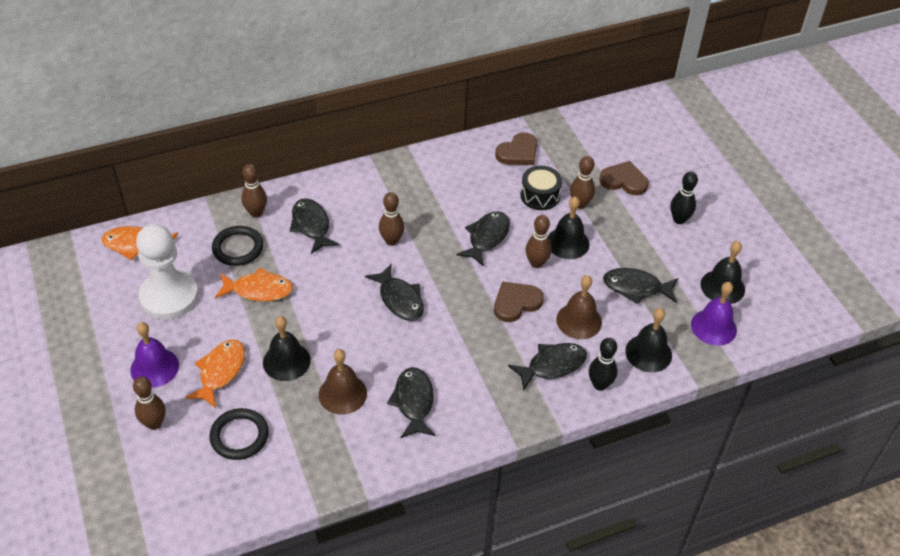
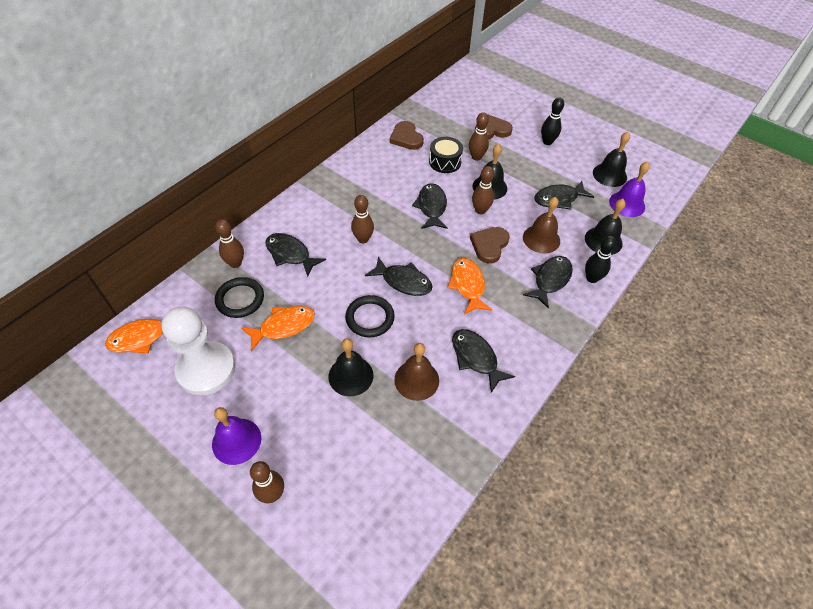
camera: 30 degrees left, 5 degrees up
(220, 372) = (300, 414): orange fish -> orange fish (467, 285)
(239, 436) = (358, 463): black ring -> black ring (370, 318)
(518, 152) = (406, 138): brown heart -> brown heart turned 135 degrees clockwise

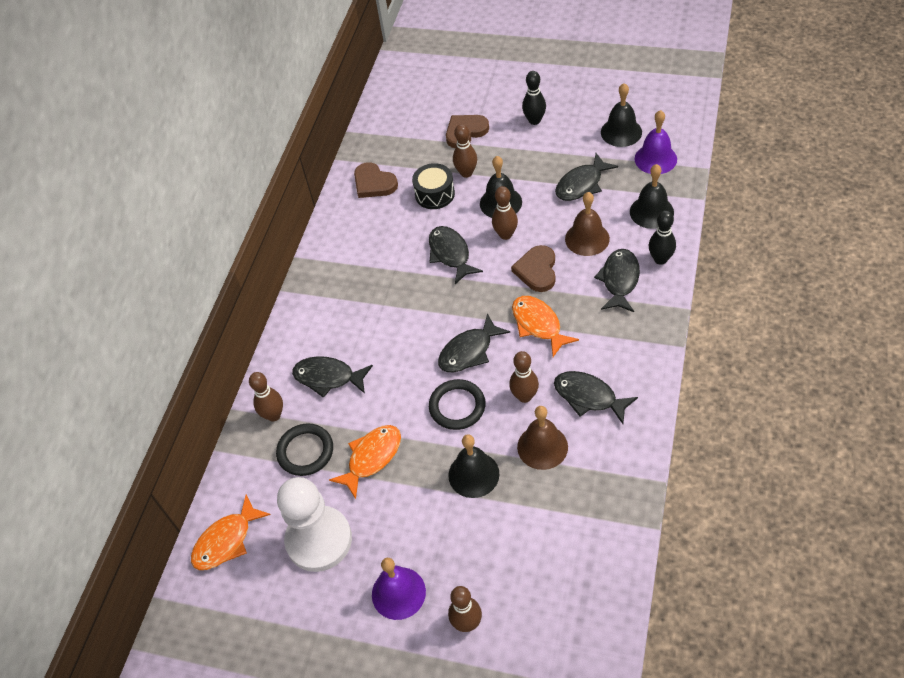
camera: 15 degrees left, 0 degrees up
(363, 239) = (397, 324): brown bowling pin -> brown bowling pin (524, 396)
(403, 281) = (469, 351): black fish -> black fish turned 135 degrees clockwise

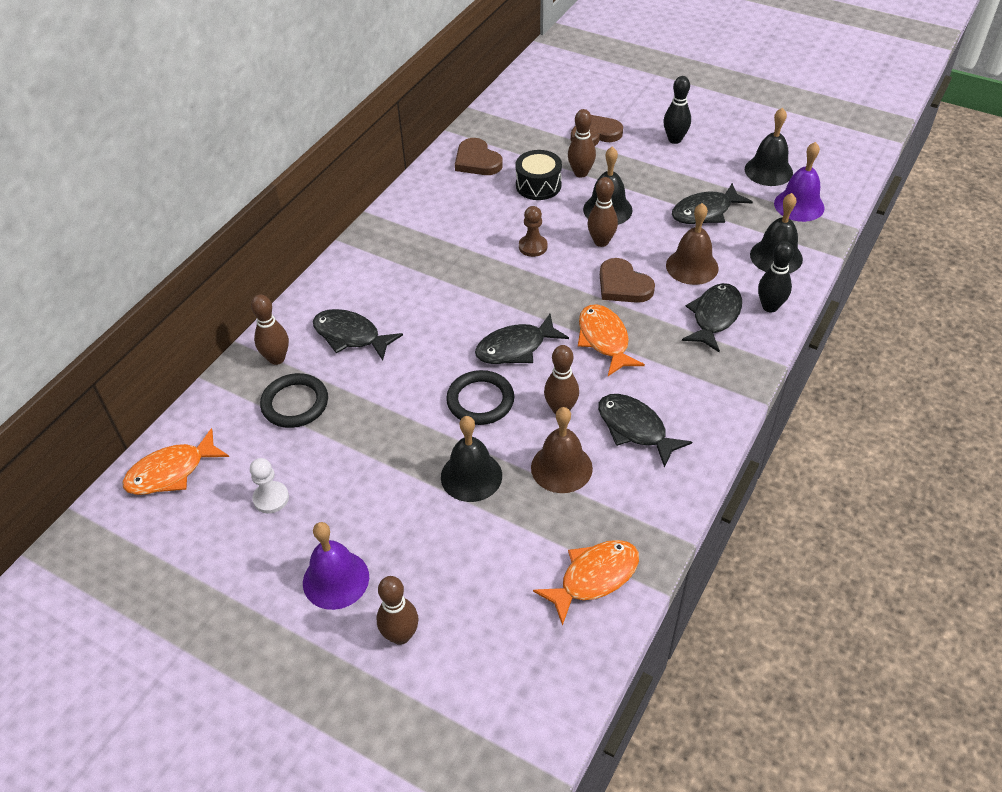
camera: 10 degrees right, 5 degrees down
(319, 540) = (271, 498): white pawn -> white pawn, size x0.45
(372, 458) = (364, 429): orange fish -> orange fish (594, 577)
(450, 254) = (533, 247): black fish -> brown pawn
(537, 270) = (623, 285): brown heart -> brown heart turned 60 degrees counterclockwise

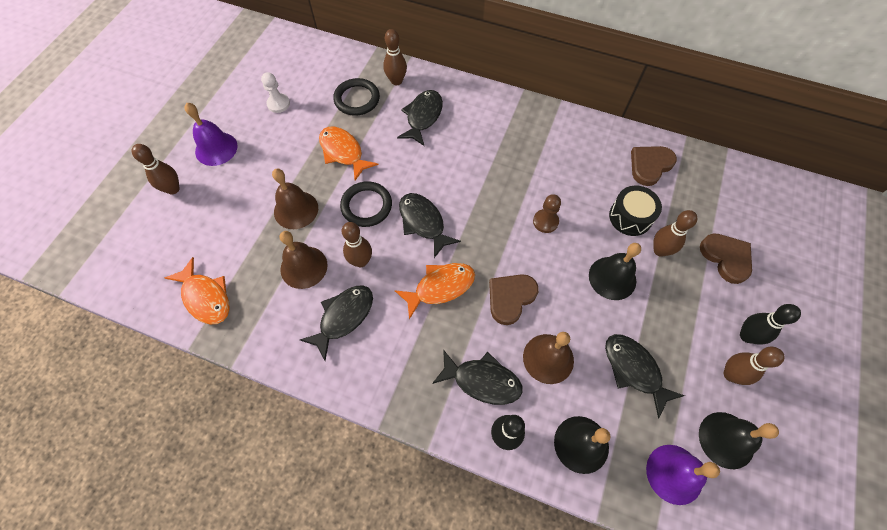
camera: 80 degrees right, 15 degrees up
(171, 472) = (299, 53): orange fish -> orange fish (343, 152)
(471, 476) = (296, 210): black bell -> brown bell
(601, 242) = (565, 276): brown bowling pin -> brown bowling pin (730, 374)

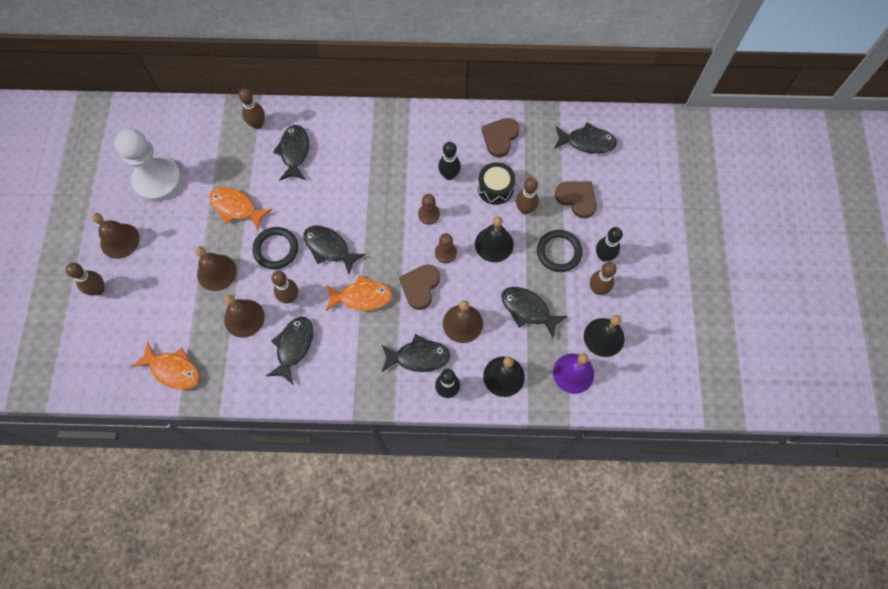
camera: 20 degrees left, 5 degrees up
(216, 148) = (120, 240): purple bell -> brown bell
(278, 104) = (157, 180): white pawn -> white pawn, size x2.23
(357, 99) = (228, 153): black ring -> black ring (559, 252)
(440, 287) = (362, 297): orange fish -> orange fish turned 45 degrees clockwise
(552, 269) = (445, 253): none -> brown pawn
(581, 187) = (449, 175): none -> black bowling pin
(752, 199) = (587, 142): none -> black fish

